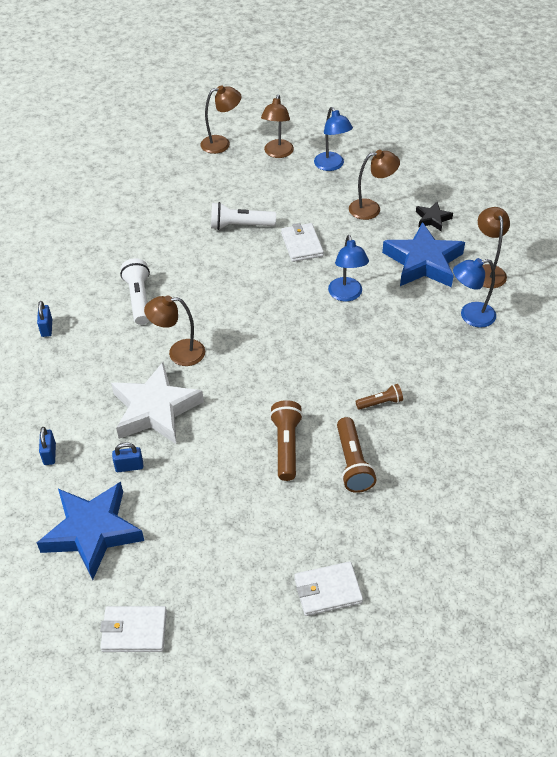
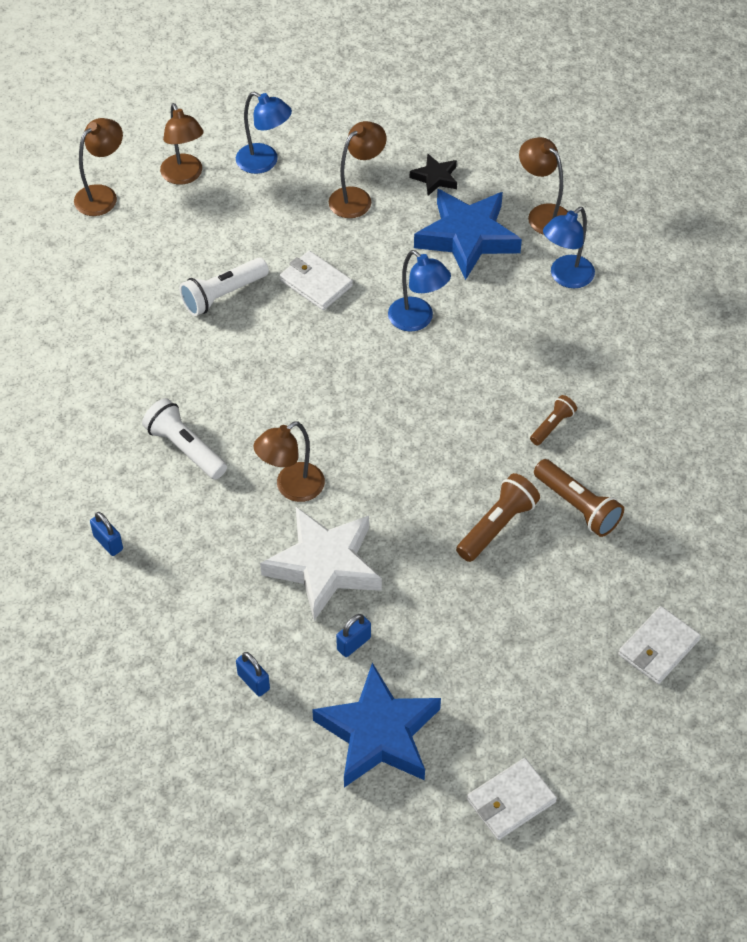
camera: 35 degrees left, 5 degrees up
(286, 446) = (497, 526): brown flashlight -> brown flashlight turned 75 degrees clockwise

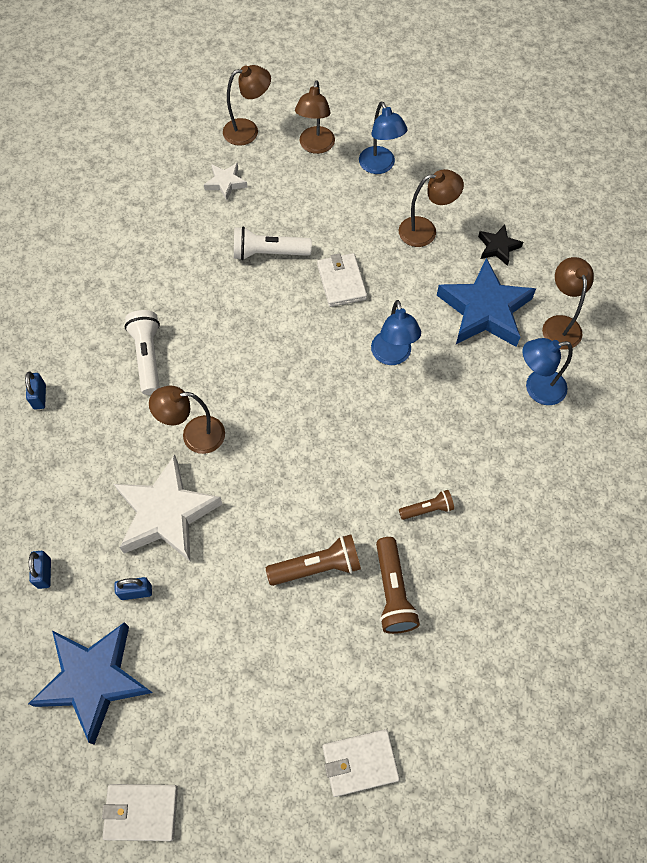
camera: 35 degrees right, 10 degrees up
(123, 255) = (225, 183): none -> white star

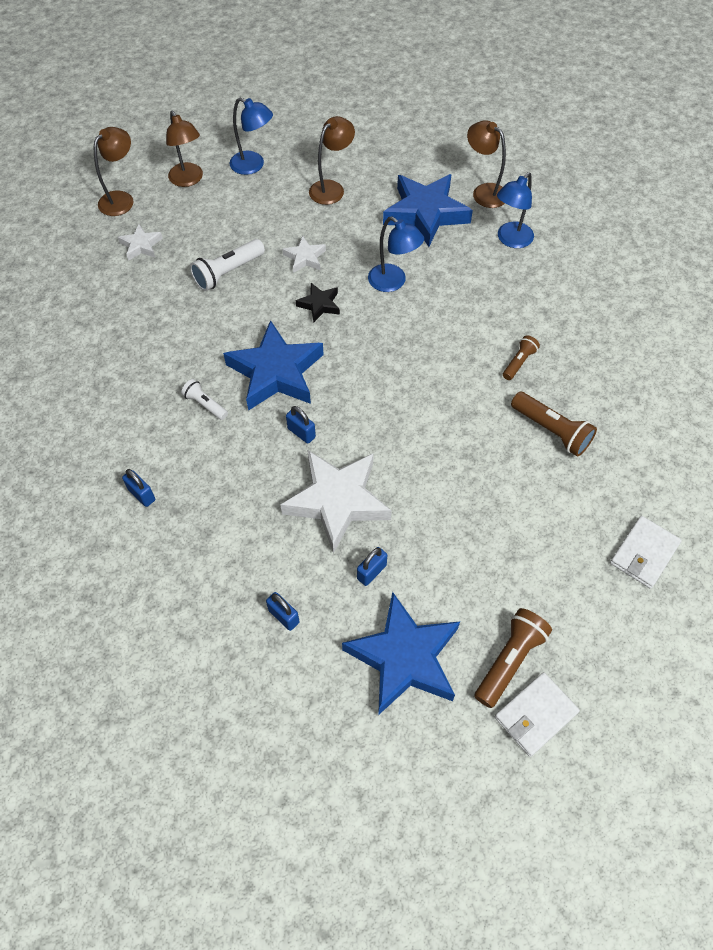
camera: 40 degrees left, 5 degrees down
(148, 356) = (205, 404): white flashlight -> white flashlight, size x0.60
(194, 435) = (301, 433): brown lamp -> blue padlock
(223, 369) = (276, 372): none -> blue star
(317, 567) = (485, 453): brown flashlight -> brown flashlight (510, 660)
(341, 282) = (305, 258): white wallet -> white star
(498, 247) = (393, 169): black star -> black star (319, 305)

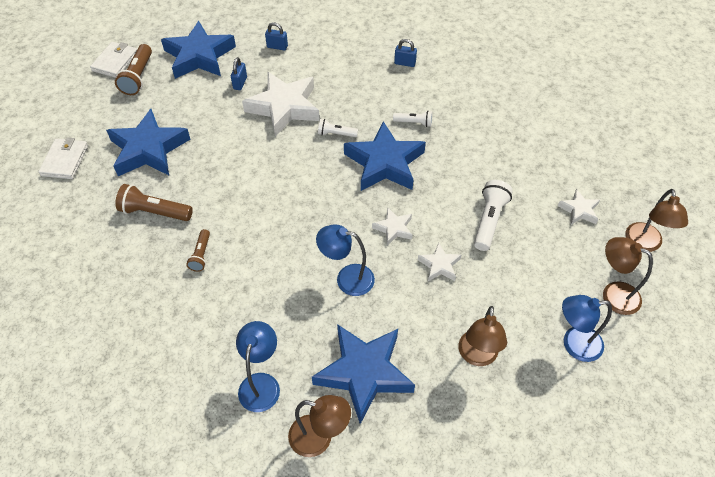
camera: 150 degrees right, 5 degrees down
(301, 433) = (336, 134): blue padlock -> white flashlight
(319, 305) = (393, 228): black star -> white star
(533, 519) = (148, 149): none -> blue star

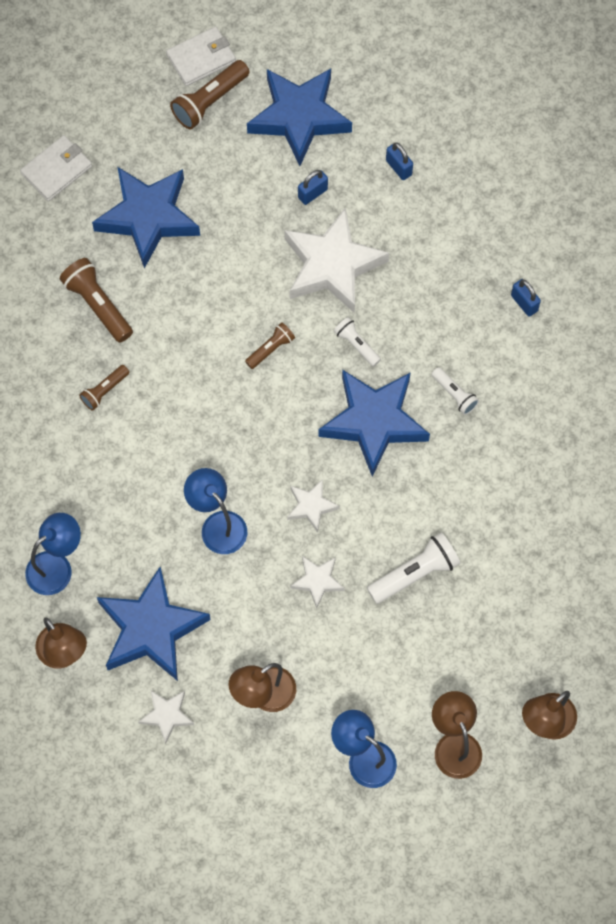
camera: 40 degrees right, 15 degrees up
(288, 166) = (271, 349): none -> brown flashlight
(579, 210) = (520, 636): white star -> white star (167, 715)

